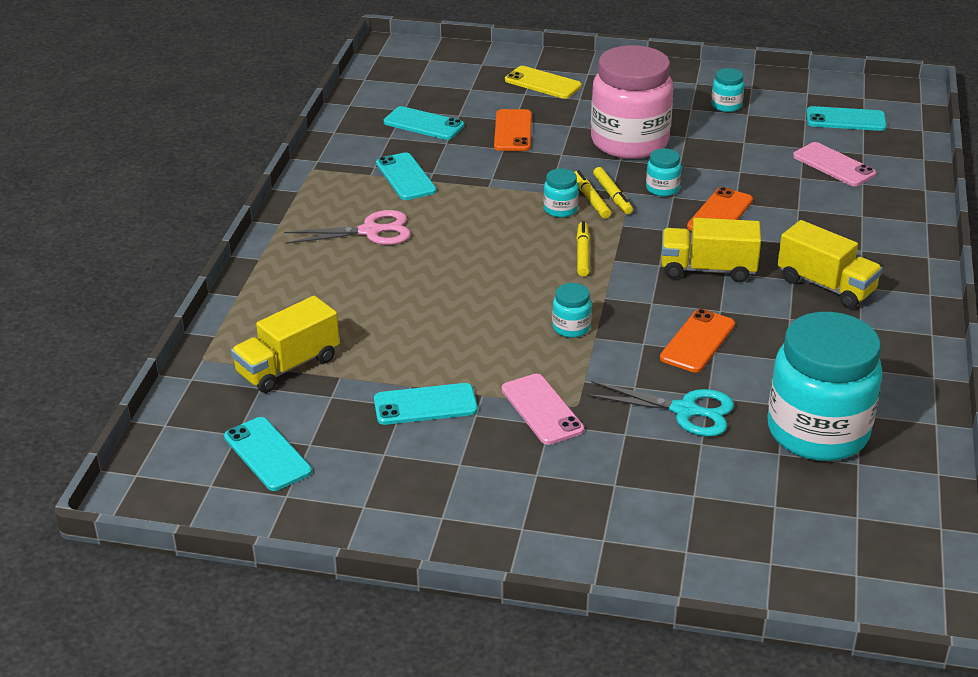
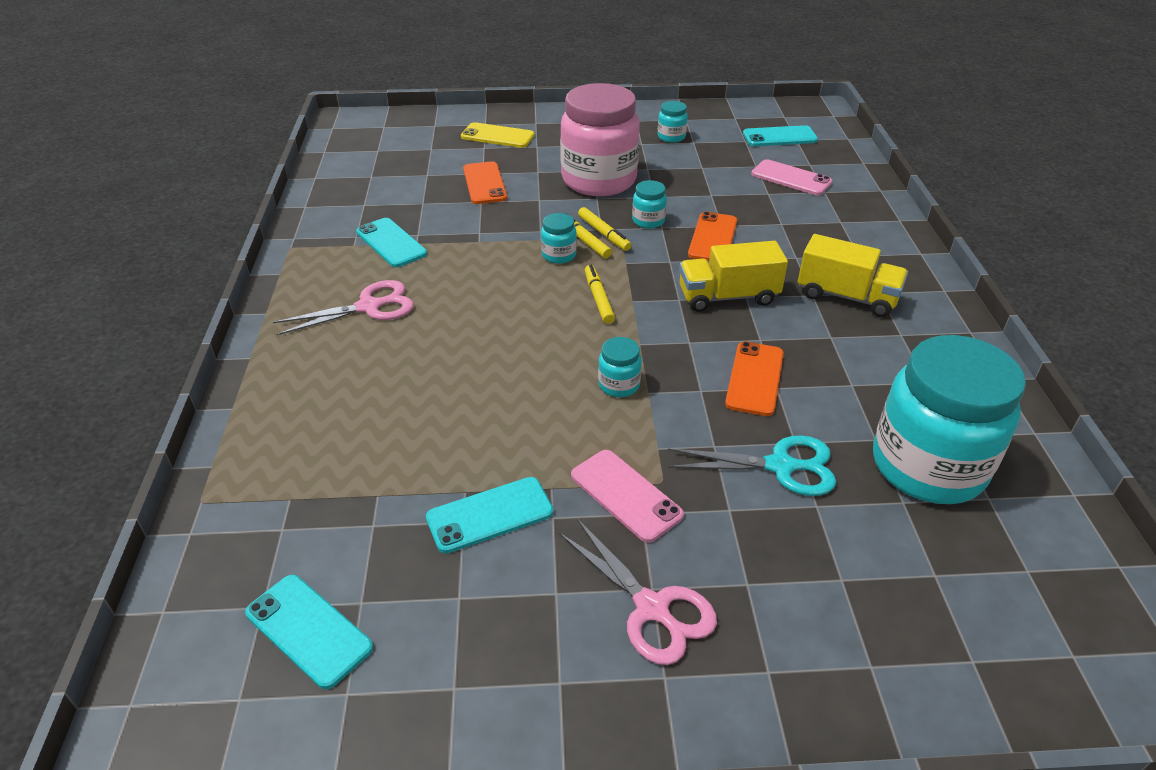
camera: 15 degrees left, 5 degrees up
(288, 366) = (310, 492): yellow truck -> none
(423, 124) = (395, 187): turquoise phone -> none
(530, 486) = (651, 608): none -> pink scissors

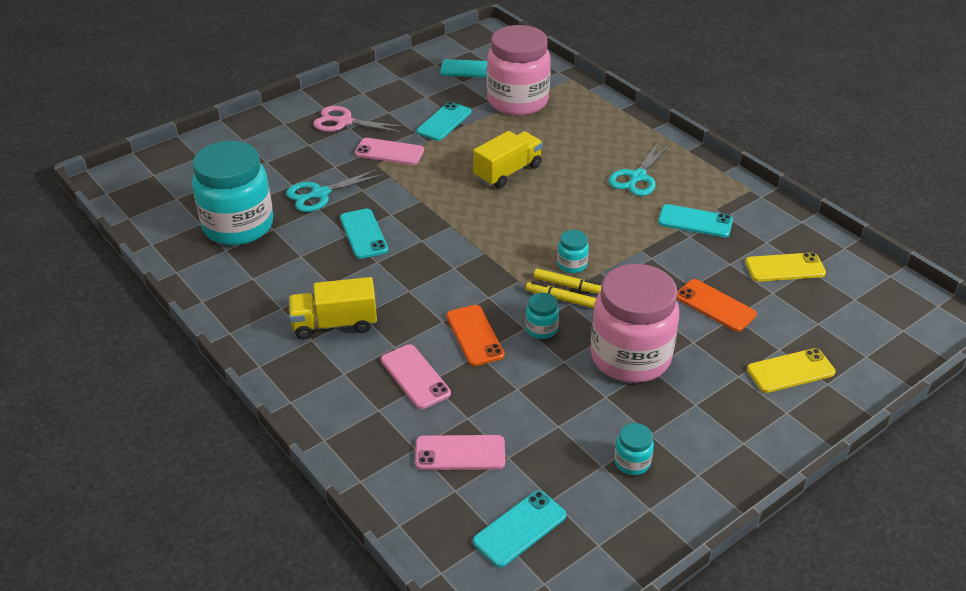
camera: 145 degrees right, 0 degrees up
(337, 498) = (517, 101): none -> pink jar
(368, 307) = (637, 177): pink scissors -> turquoise scissors
(386, 184) = (785, 268): none -> yellow phone
(598, 298) = (507, 244): yellow marker -> none
(619, 385) = (440, 197): turquoise jar -> none
(728, 297) = (421, 284): yellow truck -> yellow truck (507, 172)
(754, 378) = (363, 234): orange phone -> turquoise phone
(792, 230) = (415, 377): none -> pink phone

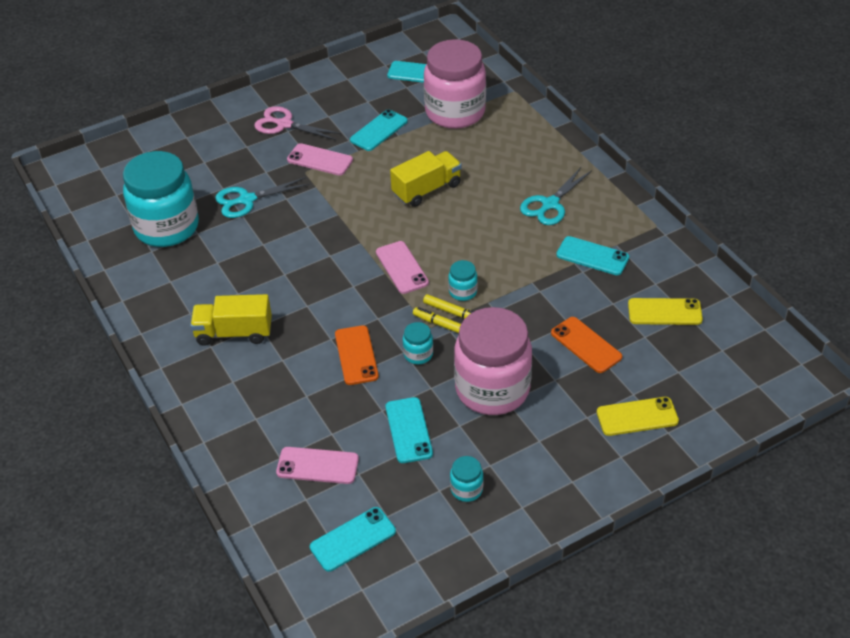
camera: 10 degrees right, 5 degrees up
(363, 234) = (278, 244): turquoise phone -> turquoise phone (408, 430)
(415, 377) = (294, 390): pink phone -> pink phone (402, 267)

